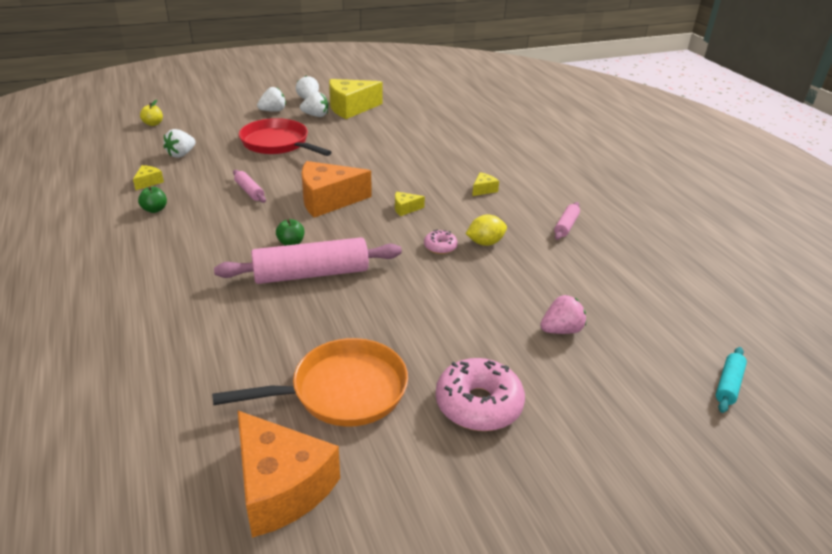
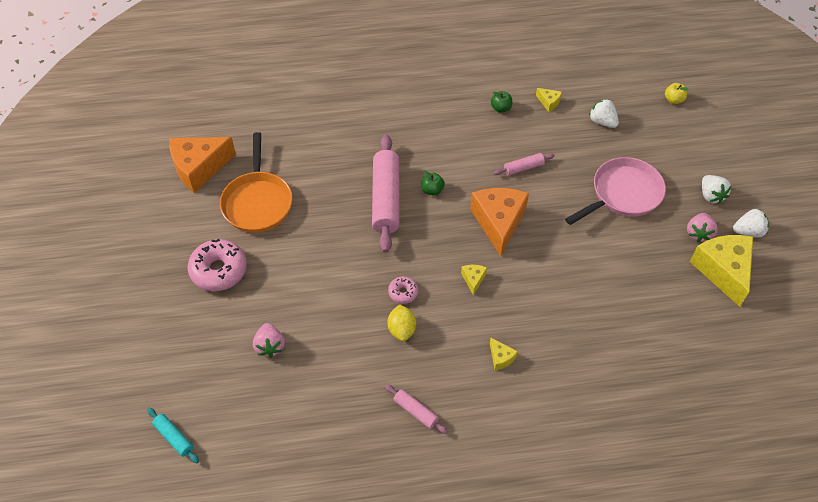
camera: 105 degrees right, 20 degrees up
(278, 144) = (622, 194): red pan -> pink pan
(316, 115) = (698, 233): white strawberry -> pink strawberry

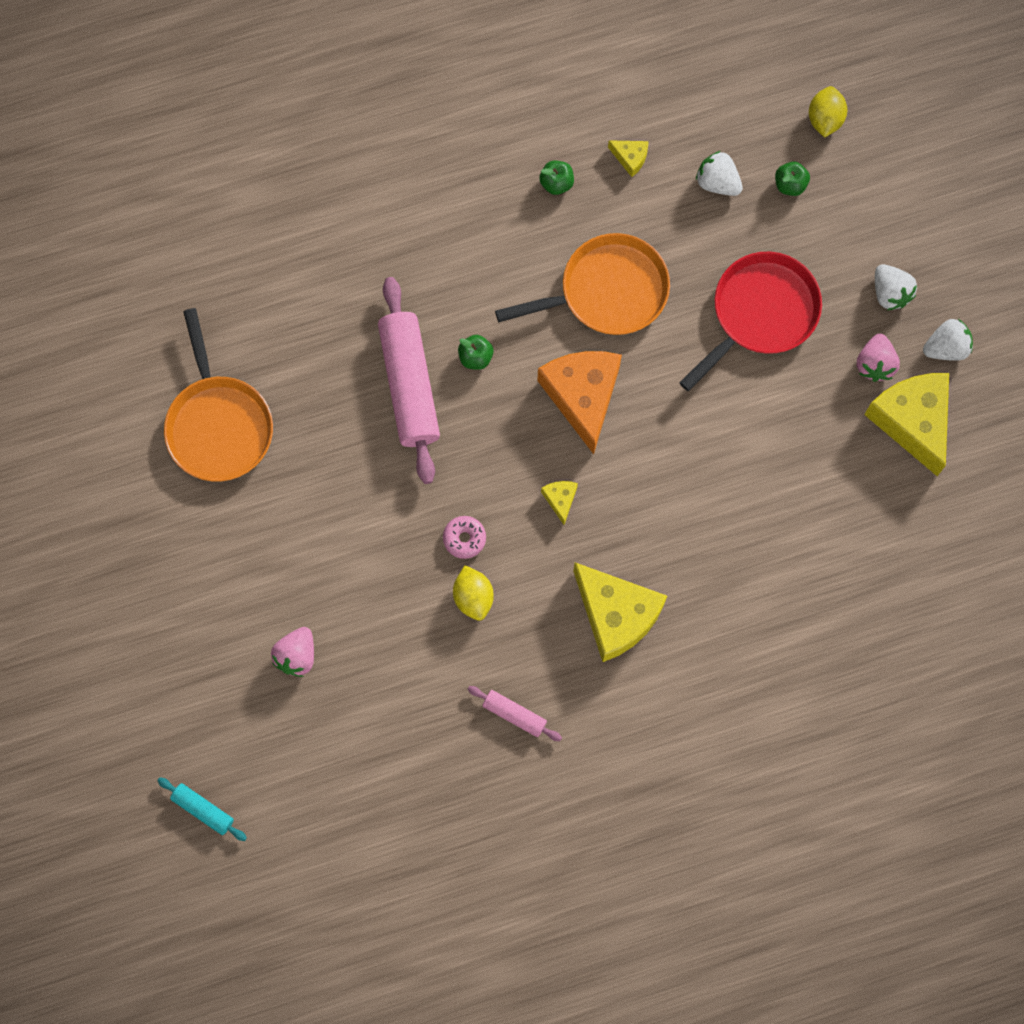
camera: 10 degrees left, 20 degrees up
(199, 168) = (113, 380): orange cheese -> none
(219, 270) = (193, 550): pink donut -> none
(270, 346) = (296, 655): pink strawberry -> pink strawberry turned 45 degrees clockwise
(500, 358) = (616, 615): yellow cheese -> yellow cheese, size x2.32
(523, 168) = (606, 291): pink rolling pin -> orange pan
(622, 194) = (760, 314): pink pan -> red pan
(648, 129) = (790, 184): none -> green apple
(673, 100) = (825, 119): yellow apple -> yellow lemon

